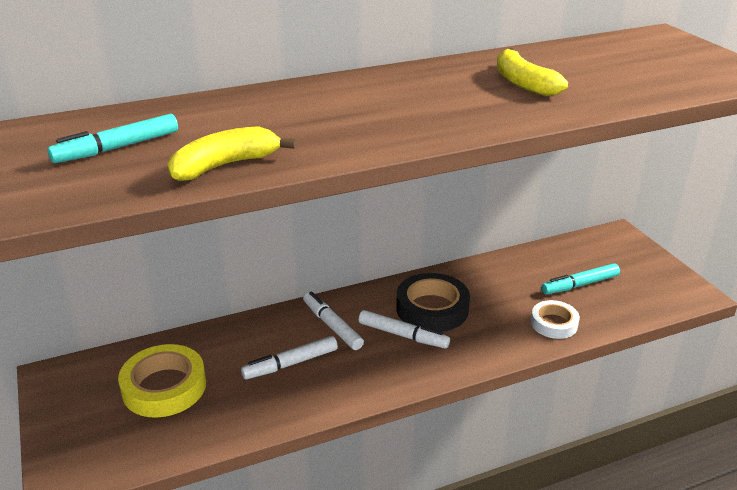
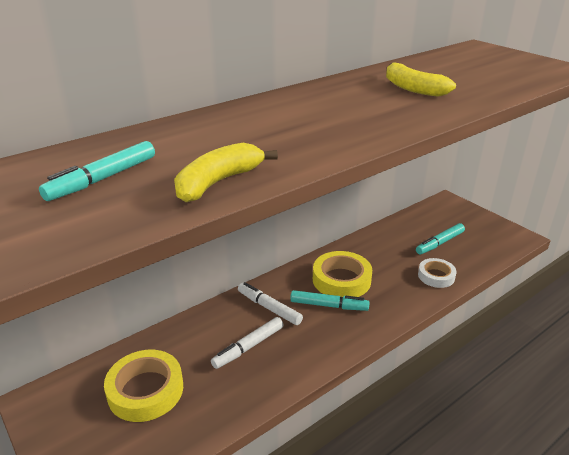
camera: 15 degrees left, 0 degrees up
(403, 335) = (329, 306): white marker -> turquoise marker
(432, 309) = (341, 280): black tape -> yellow tape

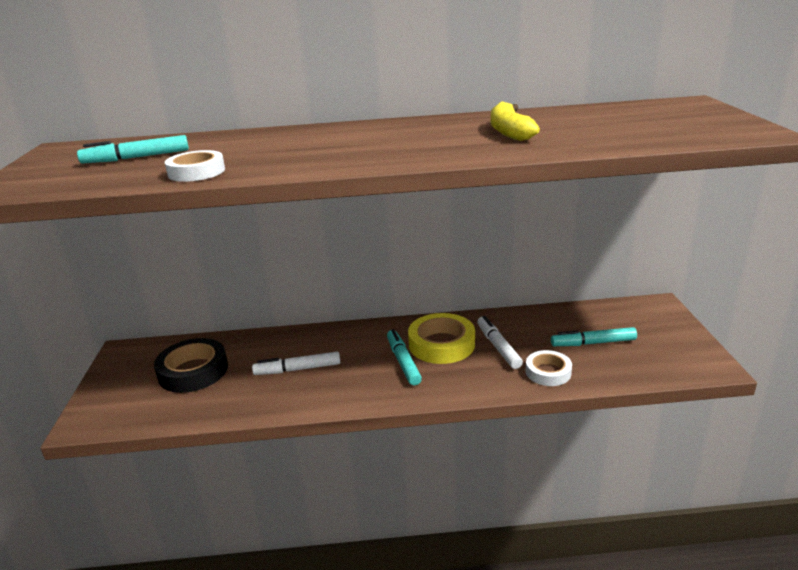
camera: 35 degrees right, 5 degrees down
(145, 390) = (193, 371): yellow tape -> black tape
(218, 182) = (196, 172): yellow banana -> white tape
(269, 308) = (349, 345): white marker -> white marker (498, 347)
(329, 306) = (403, 362): turquoise marker -> turquoise marker turned 150 degrees counterclockwise

